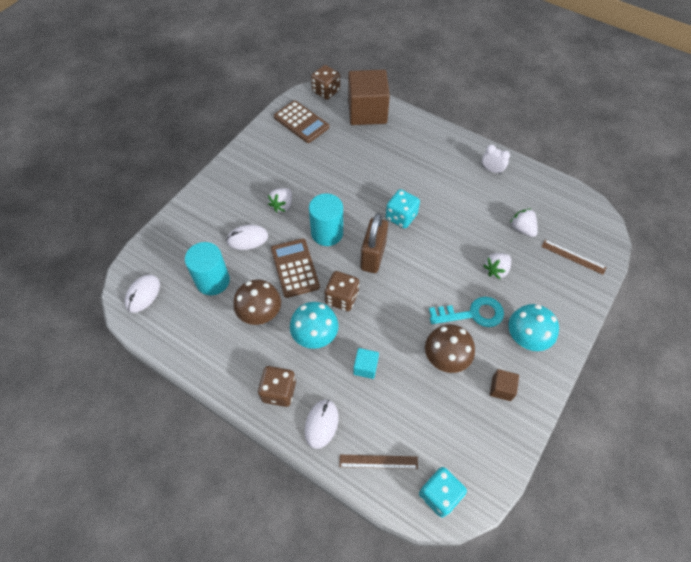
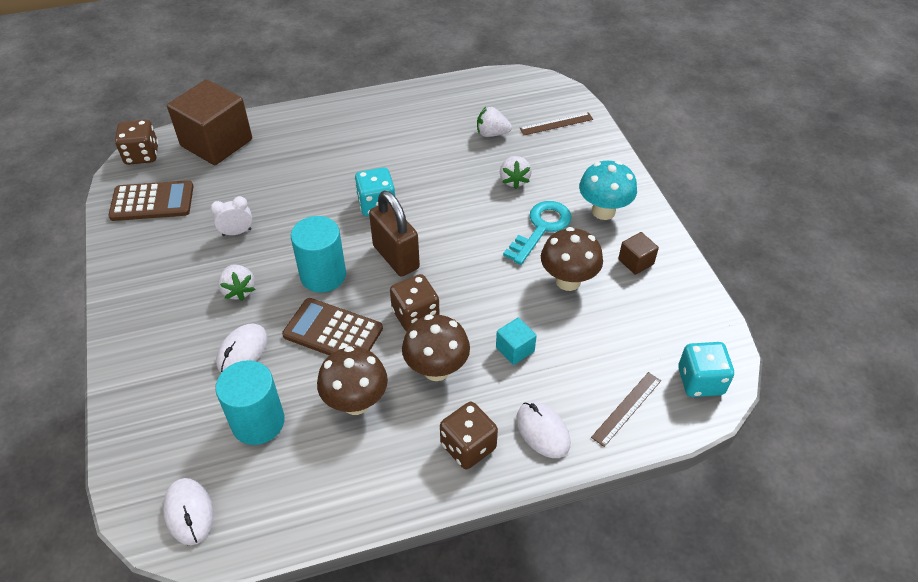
camera: 50 degrees left, 10 degrees down
(315, 337) = (436, 369): turquoise mushroom -> brown mushroom
(491, 170) = (405, 108): white clock -> white clock (237, 232)

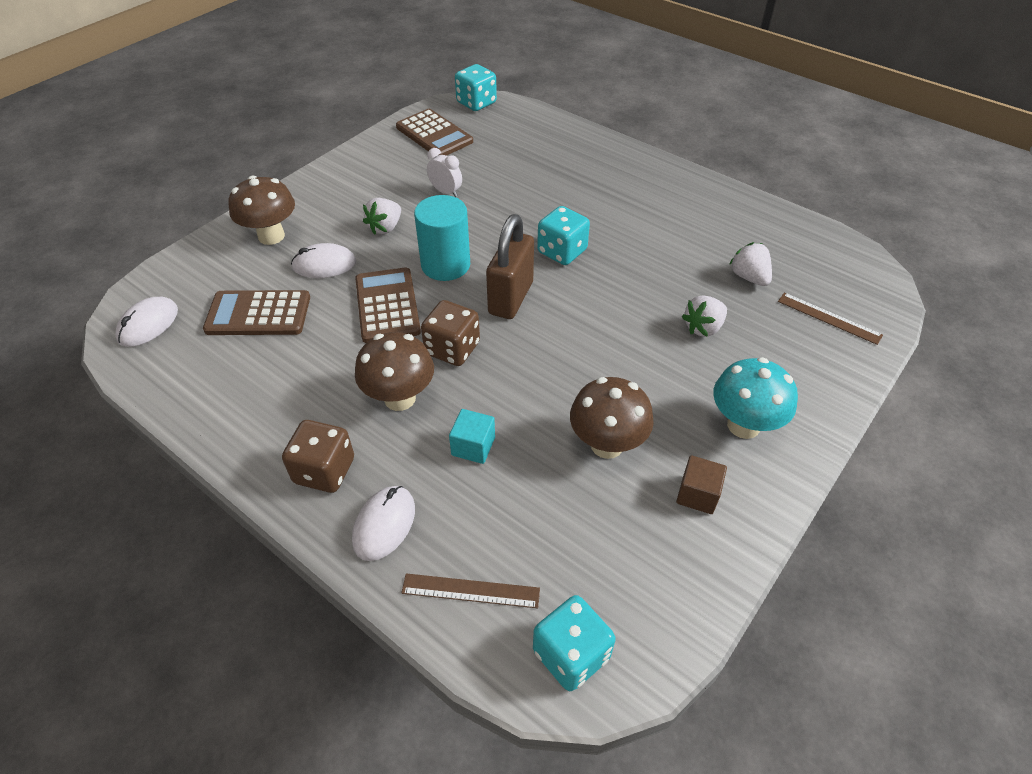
camera: 55 degrees right, 0 degrees up
(142, 155) = (476, 103): brown dice -> turquoise dice
(216, 143) = (531, 128): brown cube -> none
(258, 422) = (258, 314): turquoise cylinder -> brown calculator
(356, 402) = (320, 362): brown mushroom -> brown mushroom (271, 236)
(541, 228) = (659, 384): turquoise key -> none

